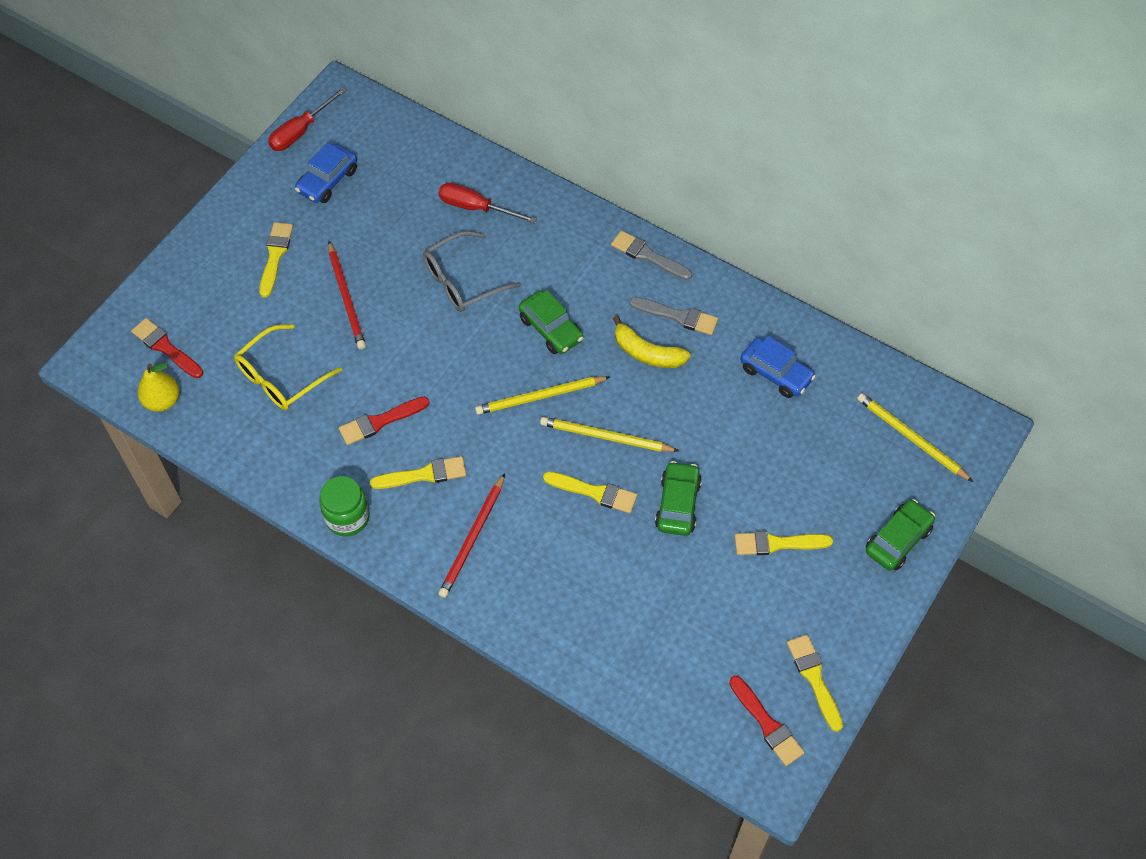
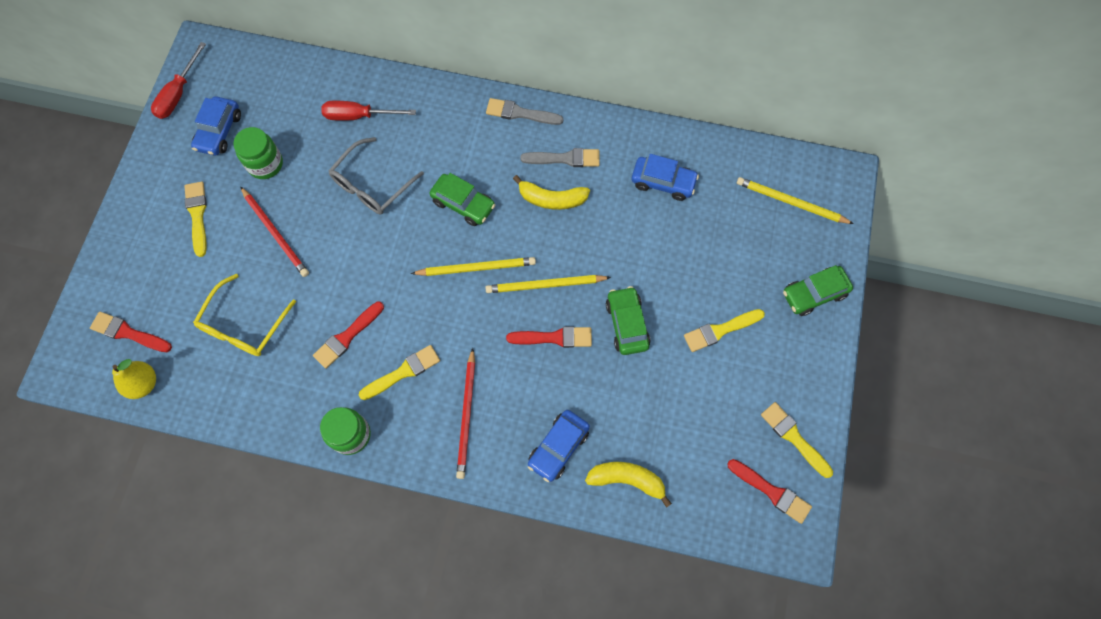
camera: 20 degrees left, 10 degrees up
(362, 227) = (265, 164): none -> green jar
(540, 397) = (476, 268): yellow pencil -> yellow pencil turned 150 degrees counterclockwise
(555, 601) = (558, 447): none -> blue car
(594, 492) = (554, 337): yellow brush -> red brush
(615, 658) = (627, 480): none -> yellow banana
(898, 540) = (814, 293): green car -> green car turned 135 degrees counterclockwise

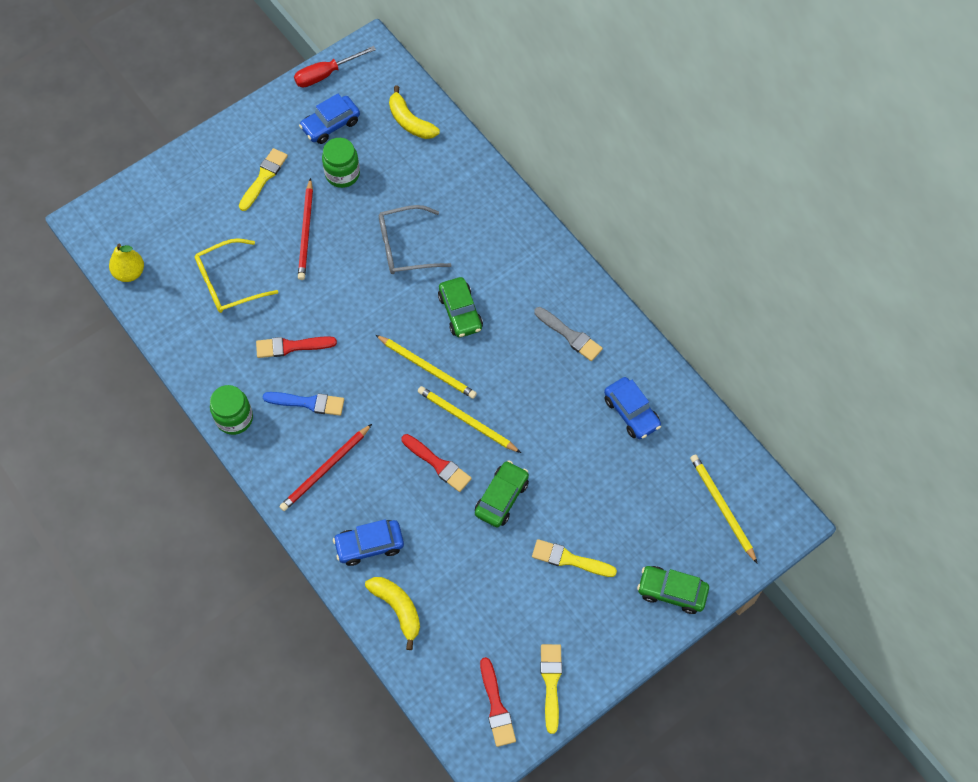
camera: 40 degrees right, 5 degrees down
(128, 333) = (149, 228): red brush -> none
(359, 116) = (442, 186): red screwdriver -> none
(403, 372) = (308, 403): yellow brush -> blue brush
(520, 113) = (567, 274): grey brush -> none
(552, 199) = (531, 359): yellow banana -> yellow banana (410, 121)

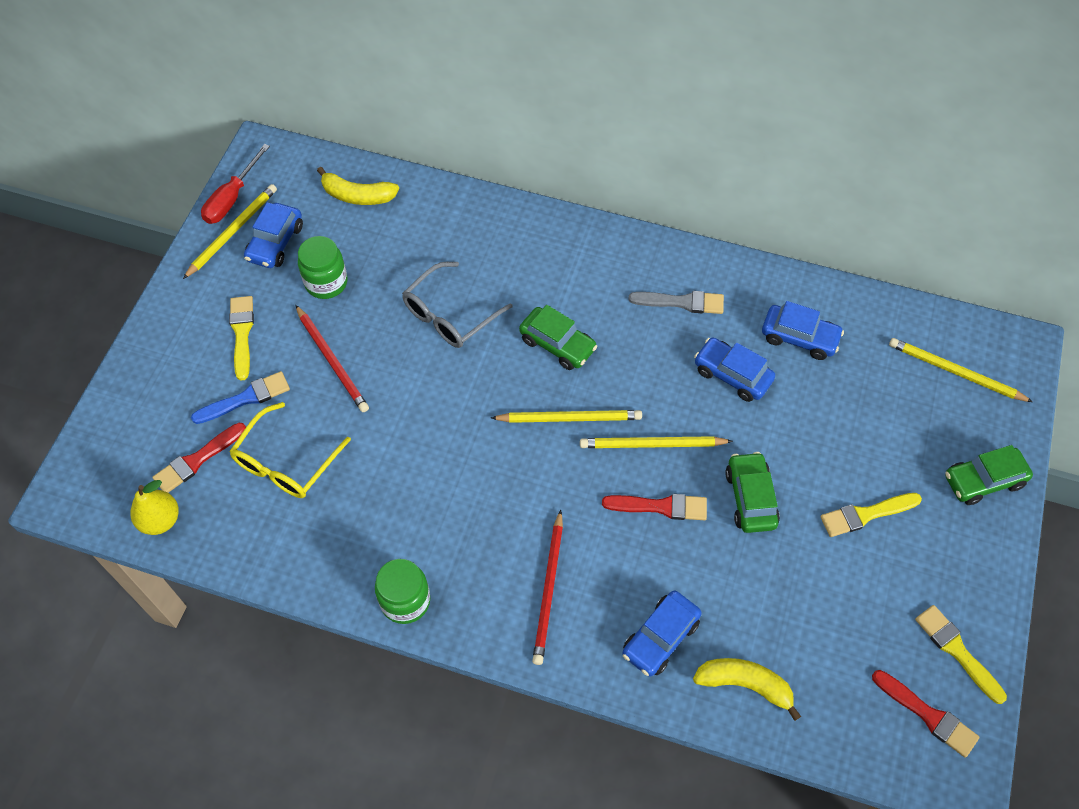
camera: 35 degrees left, 5 degrees down
(291, 346) = (409, 485): red brush -> red brush (197, 460)
(308, 403) = (474, 532): blue brush -> blue brush (246, 398)
(309, 100) = (233, 232): none -> yellow pencil
(561, 408) = (732, 375): none -> blue car

